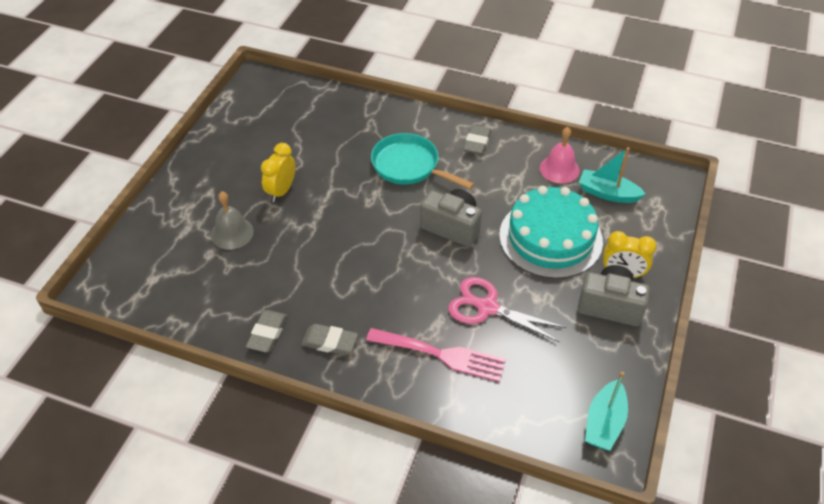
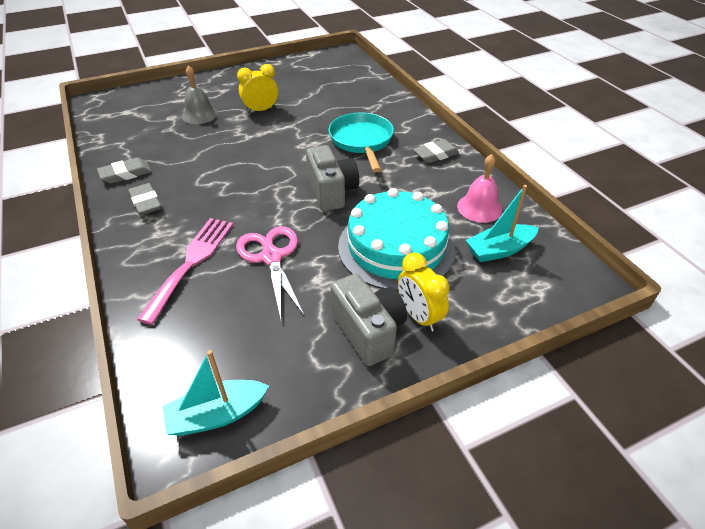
camera: 45 degrees right, 5 degrees down
(442, 355) = (191, 262): pink fork -> pink fork turned 135 degrees counterclockwise
(607, 193) = (499, 250): turquoise boat -> turquoise boat turned 90 degrees counterclockwise

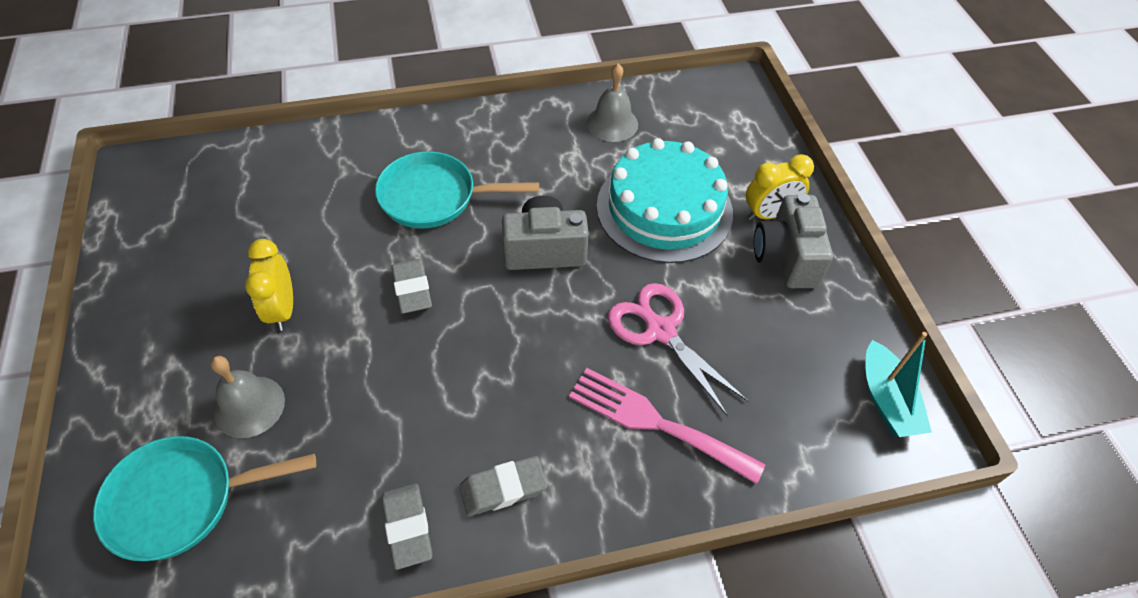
camera: 80 degrees left, 10 degrees up
(148, 110) = (181, 500): none -> turquoise pan
(271, 257) = (660, 331): pink scissors -> pink scissors turned 60 degrees clockwise
(368, 331) = (785, 257): grey camera -> grey camera turned 75 degrees counterclockwise
(435, 154) = (496, 132): grey eraser -> grey eraser (412, 289)
(479, 208) = (612, 123): pink bell -> grey bell
(499, 250) = (683, 129): turquoise boat -> none

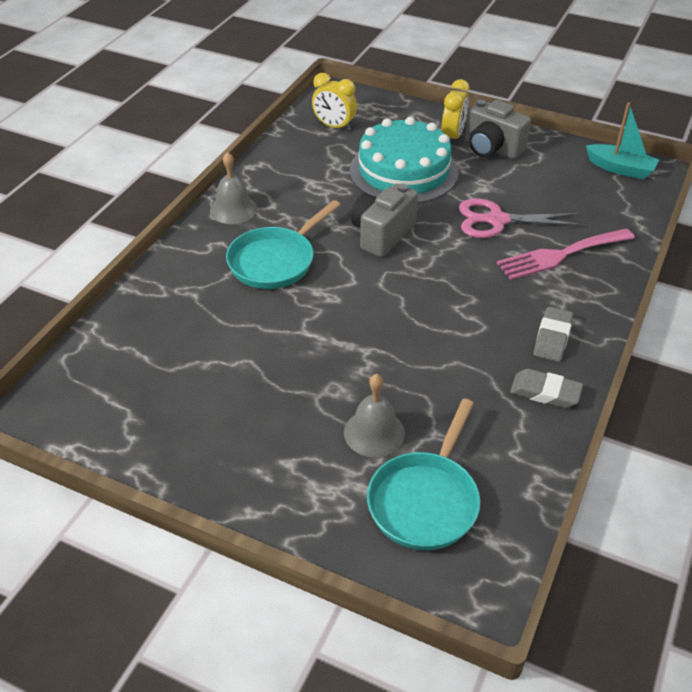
camera: 50 degrees left, 10 degrees down
(282, 309) = (299, 381): yellow clock -> yellow clock (334, 126)
(412, 289) = (351, 308): grey eraser -> none
(612, 123) = (304, 154): grey bell -> grey bell (233, 209)

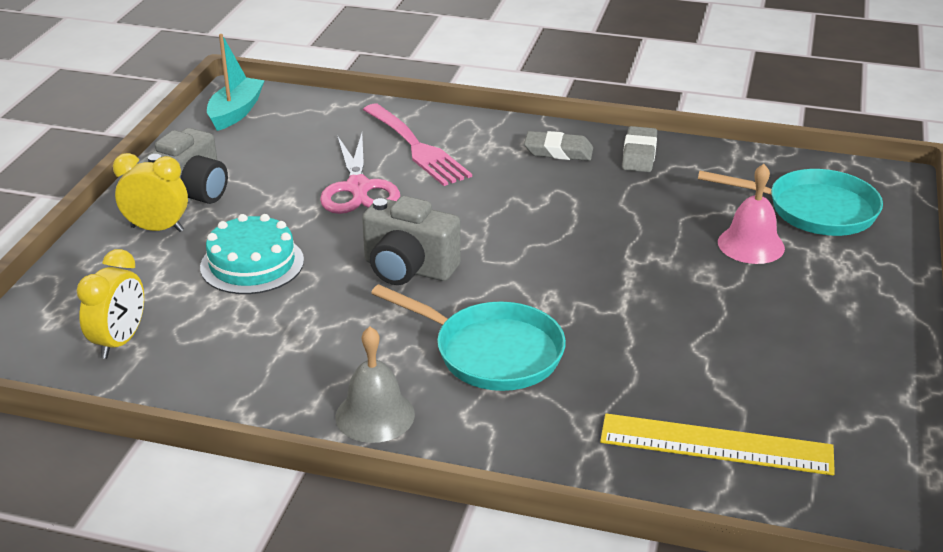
camera: 100 degrees left, 10 degrees down
(142, 346) = (716, 445): none -> yellow ruler
(374, 433) = (751, 245): grey bell -> pink bell
(403, 171) = (252, 264): turquoise cake -> turquoise cake, size x0.63

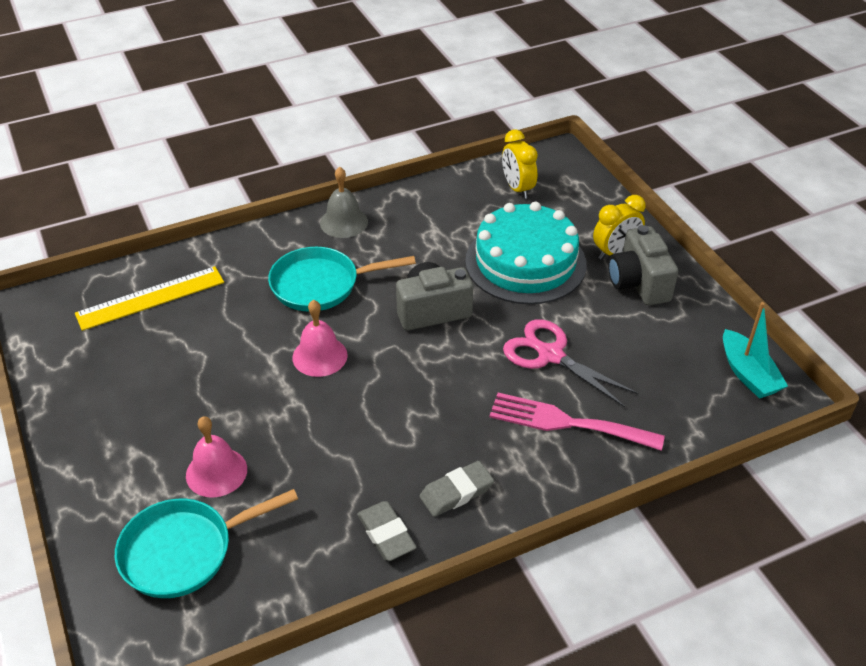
camera: 140 degrees right, 10 degrees up
(252, 264) = (525, 262): turquoise cake -> turquoise cake, size x1.59
(568, 285) = (320, 356): none -> pink bell

